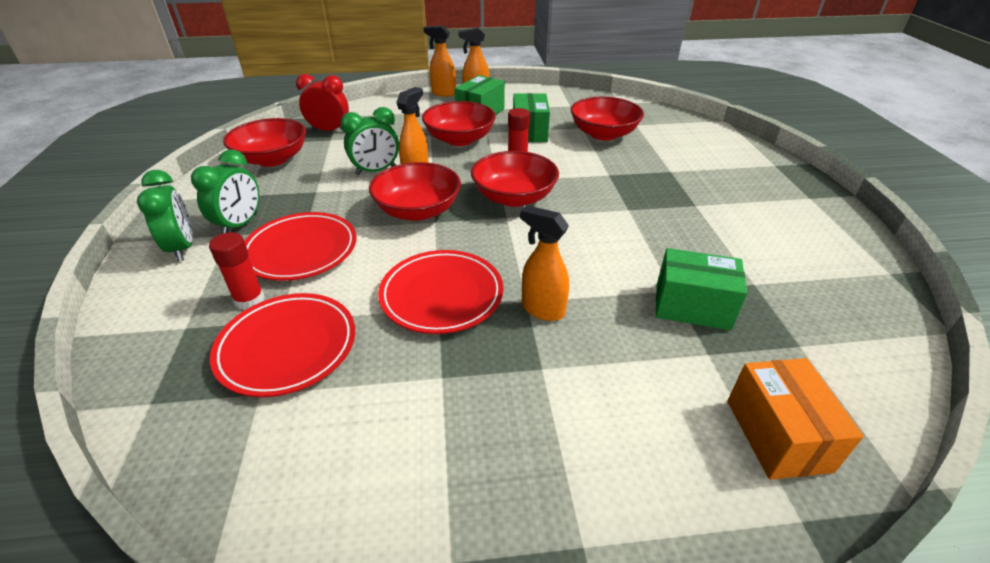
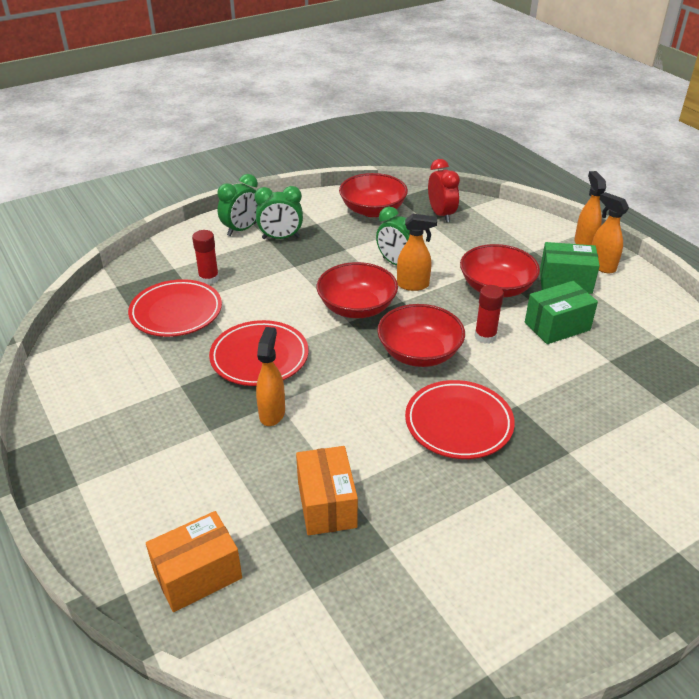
camera: 65 degrees right, 0 degrees up
(301, 250) = (269, 275): red plate -> red plate (458, 423)
(603, 134) = (609, 381): red bowl -> none
(692, 306) = (327, 504): green box -> orange box

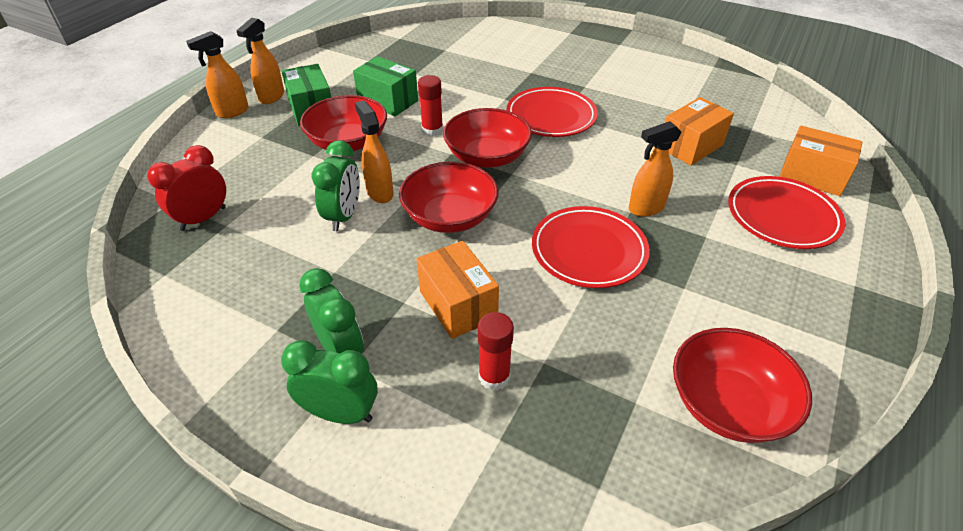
camera: 120 degrees left, 5 degrees up
(176, 312) = (587, 367): red plate -> red plate (782, 216)
(271, 284) = (458, 304): none -> orange box
(372, 210) = (213, 285): red bowl -> red bowl (728, 404)

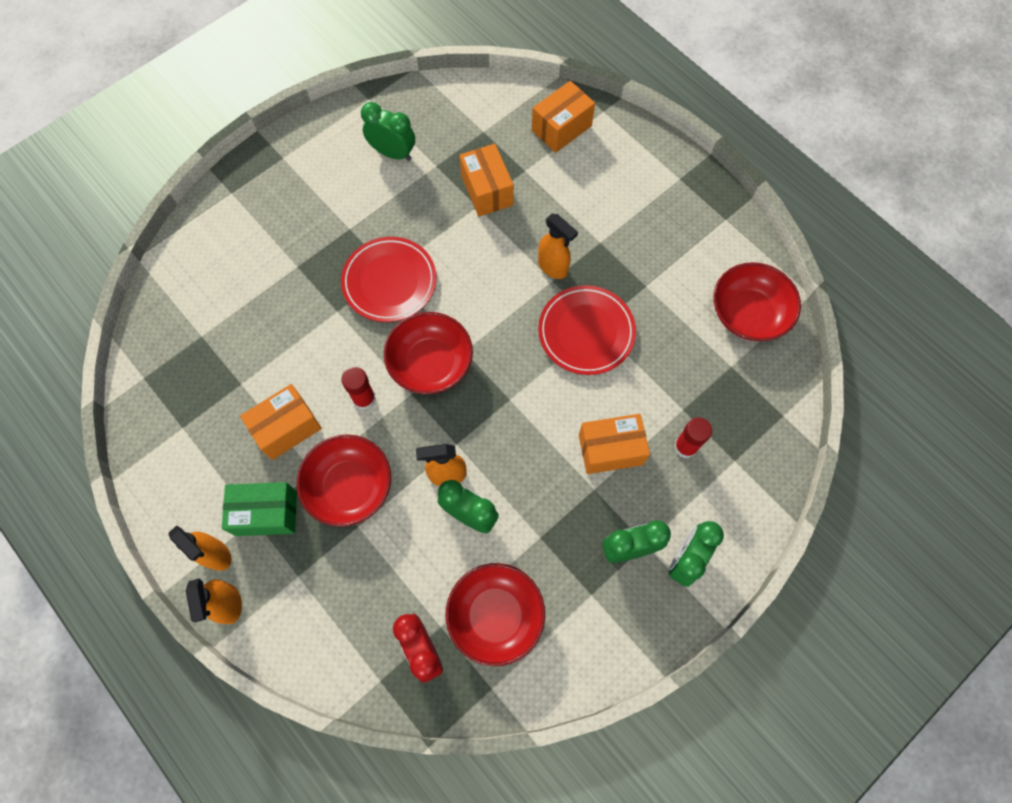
camera: 70 degrees left, 25 degrees up
(388, 101) = (286, 428): green box -> orange box
(450, 217) = (505, 423): red bowl -> red bowl (495, 616)
(645, 208) = (553, 267): orange spray bottle -> orange spray bottle turned 45 degrees counterclockwise
(675, 89) = (393, 153): none -> green clock
(782, 216) = (598, 178): red plate -> none

